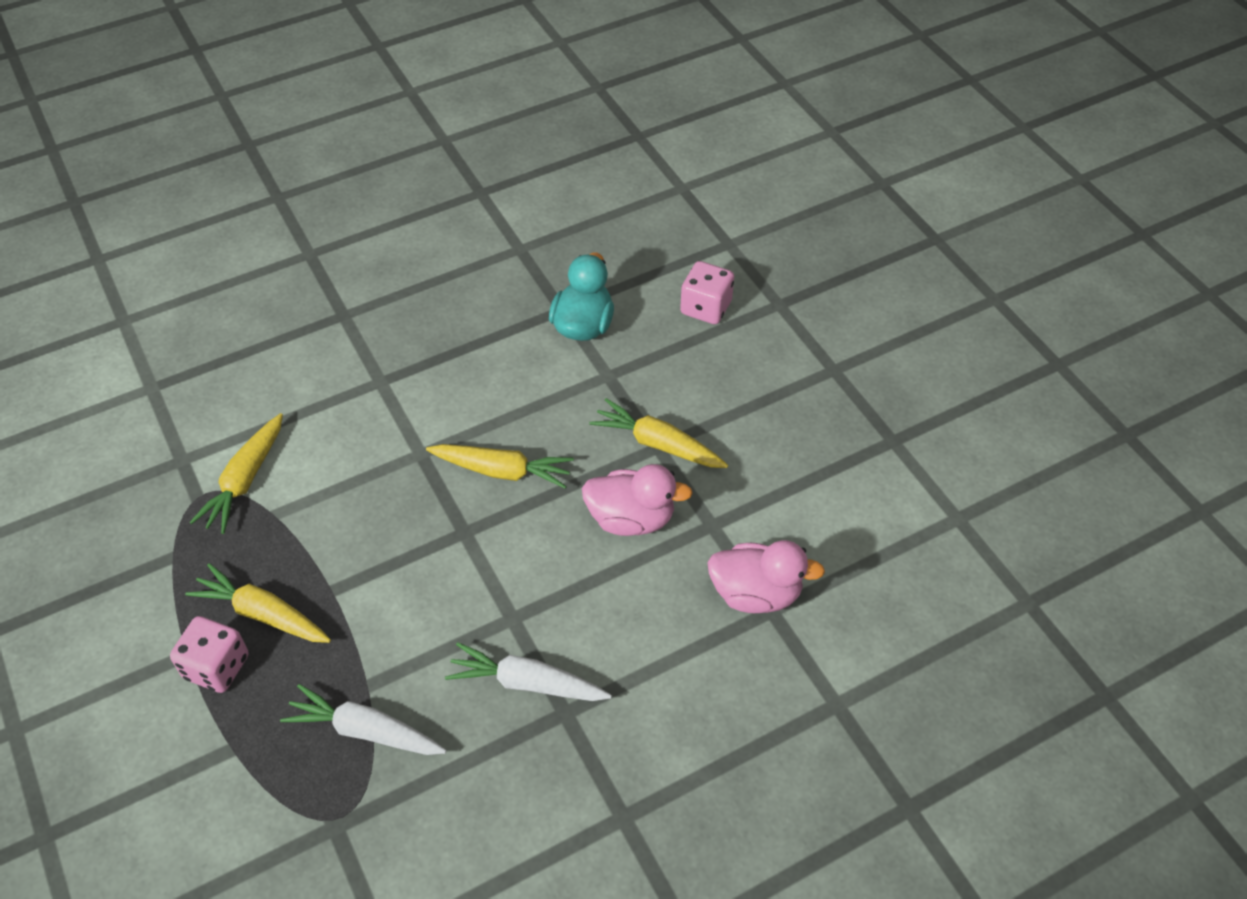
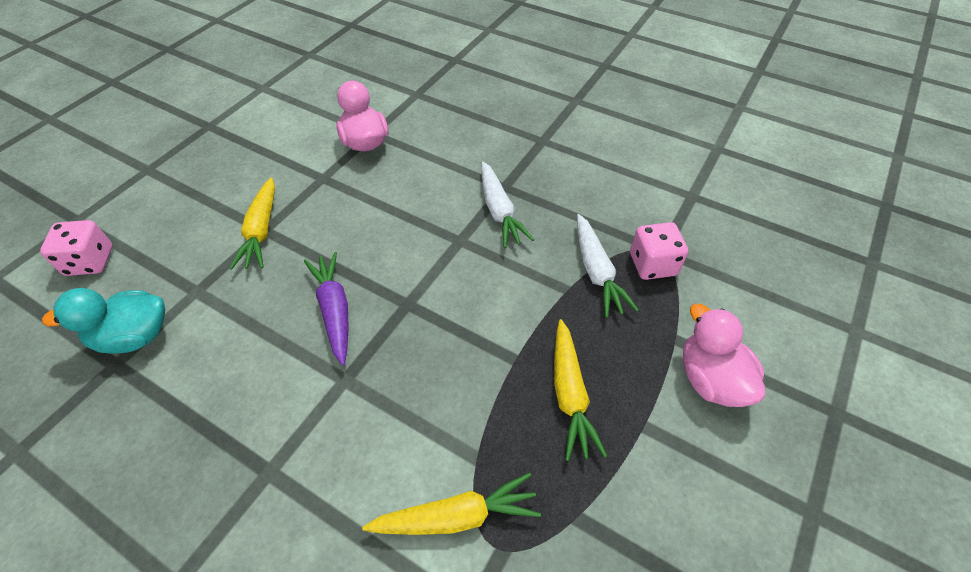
camera: 120 degrees left, 0 degrees up
(217, 667) = (634, 394): pink dice -> pink dice (652, 264)
(502, 471) = (334, 310): yellow carrot -> purple carrot
(631, 518) = (339, 217): pink duck -> pink duck (710, 379)

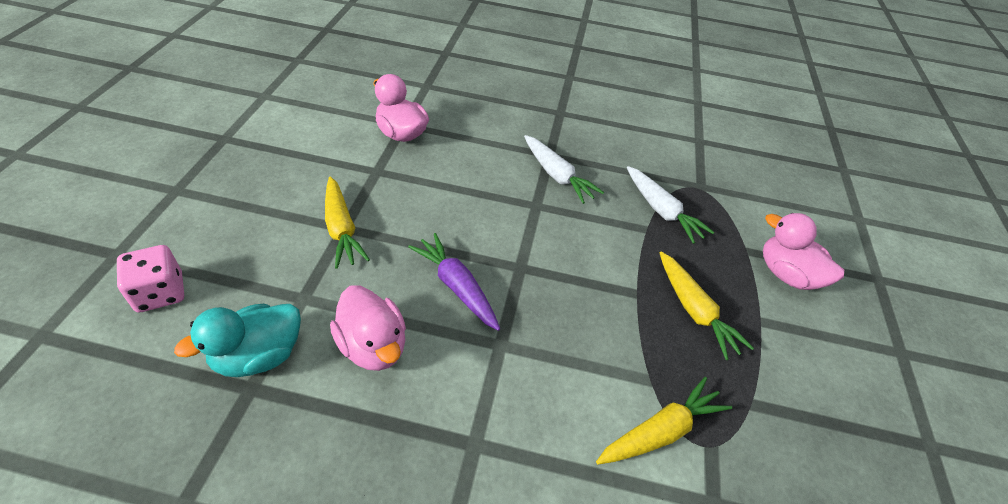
camera: 25 degrees left, 5 degrees down
(230, 351) = (373, 346): none -> pink duck
(652, 264) = (700, 197): pink dice -> none

